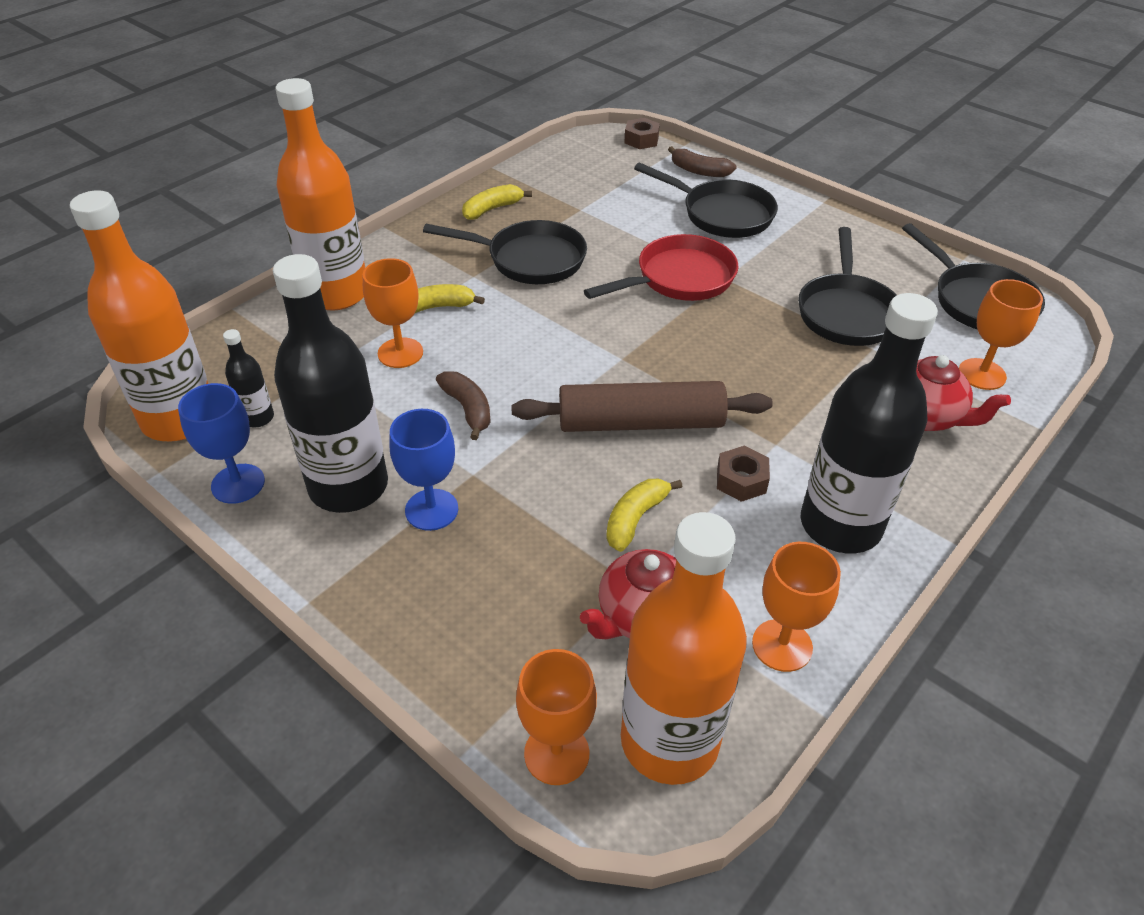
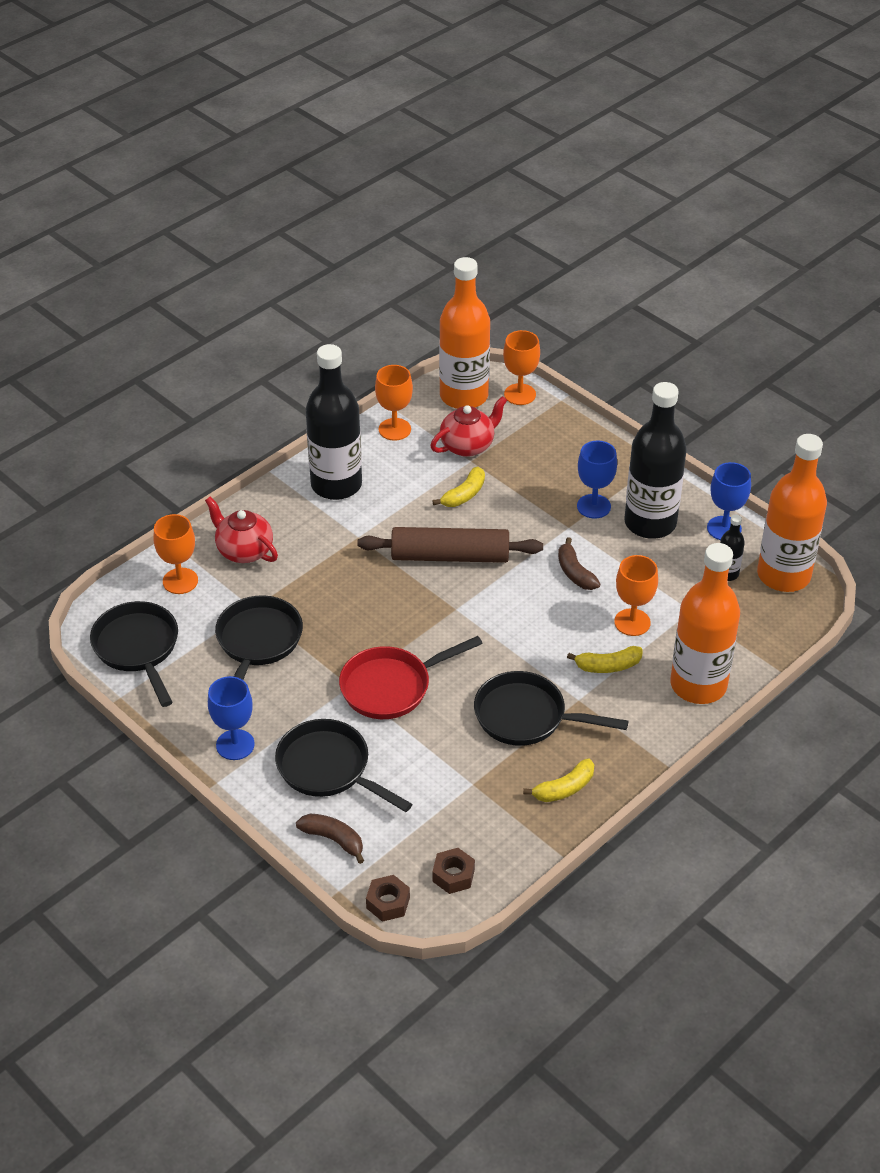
camera: 175 degrees left, 0 degrees up
(741, 480) = (390, 514): brown nut -> brown nut (453, 875)
(821, 227) = (235, 745): none -> blue goblet

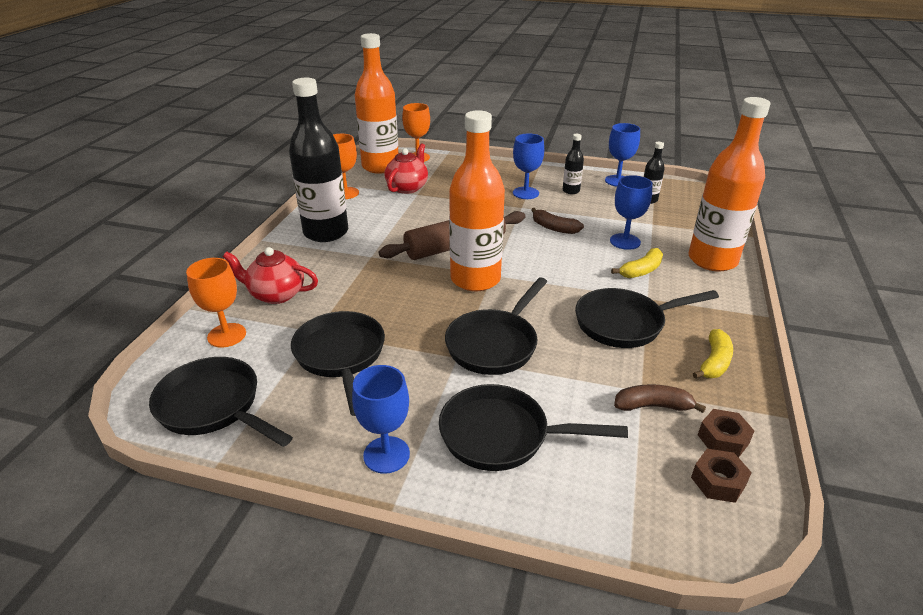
camera: 30 degrees left, 10 degrees down
(334, 839) = (572, 504): brown banana -> brown banana (653, 406)
(388, 903) = (692, 545): brown nut -> brown nut (723, 439)
(391, 687) = (494, 344): red pan -> black pan
(464, 495) = (430, 211): yellow banana -> none
(632, 622) = (625, 241): orange goblet -> blue goblet
(650, 523) = (571, 191): black bottle -> black bottle, size x0.44
(783, 575) = (681, 191): orange bottle -> orange bottle (475, 279)

